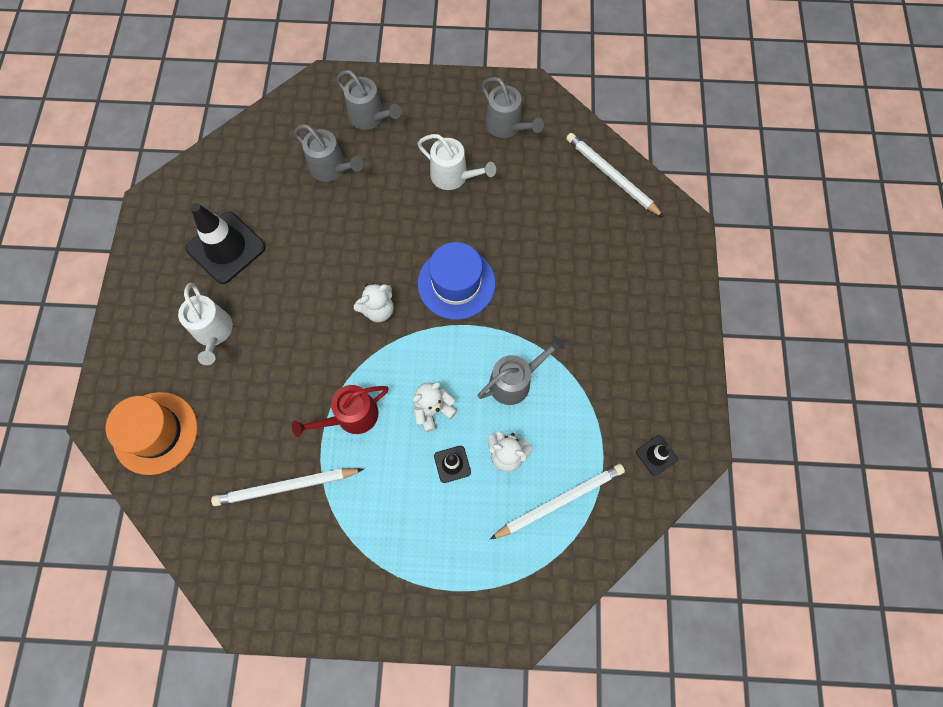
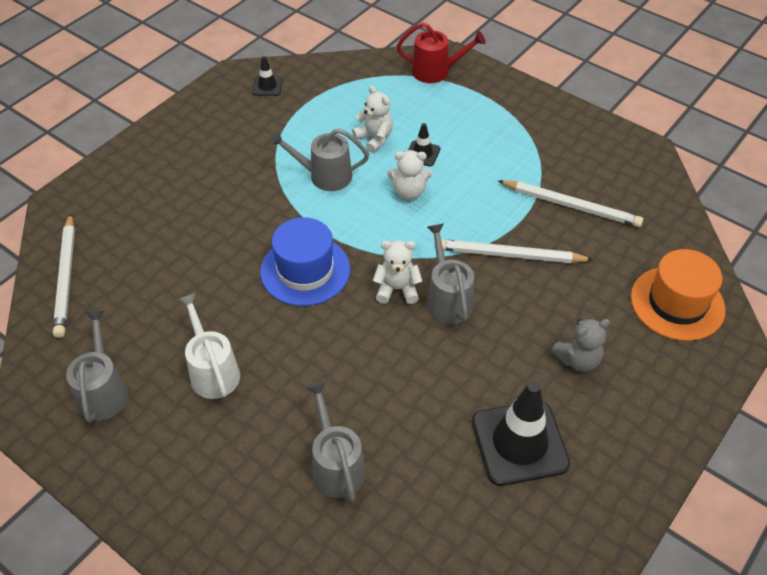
camera: 145 degrees left, 20 degrees down
(214, 332) = (578, 360): white watering can -> grey teddy bear
(351, 416) = (483, 223): red watering can -> red watering can (435, 71)
(370, 117) = (239, 505): grey watering can -> grey watering can (447, 299)
(559, 501) = (361, 98): white pencil -> white pencil (510, 255)

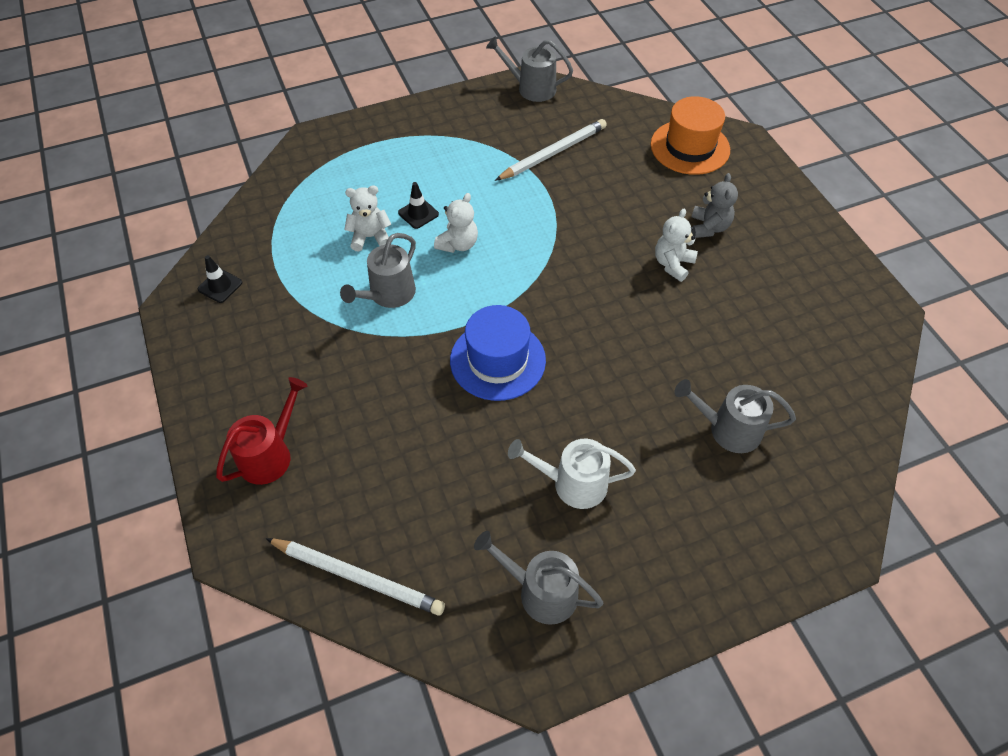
camera: 60 degrees left, 5 degrees up
(397, 289) = (565, 304): white teddy bear -> white teddy bear (672, 264)
(435, 71) = (321, 156): red watering can -> red watering can (270, 455)
(447, 299) = (599, 275): grey watering can -> grey watering can (531, 88)
(510, 255) = (579, 214): white pencil -> none
(519, 443) = (766, 299): black traffic cone -> none

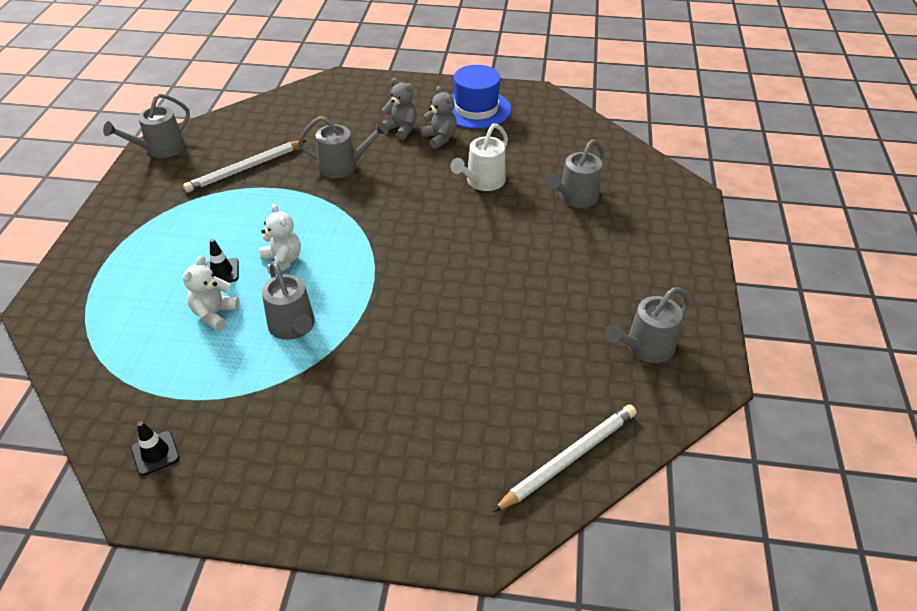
camera: 60 degrees left, 10 degrees down
(270, 455) = (400, 481): red watering can -> none
(497, 360) = (423, 286): blue hat -> blue hat (476, 109)
(553, 153) = (246, 168): white pencil -> white pencil turned 120 degrees counterclockwise
(573, 483) = (566, 292): white watering can -> white watering can (482, 182)
(613, 215) = (343, 166): none -> grey watering can
(672, 264) = (417, 159): white teddy bear -> none
(690, 147) = (319, 103): orange hat -> none
(722, 265) = (440, 138): none -> grey teddy bear

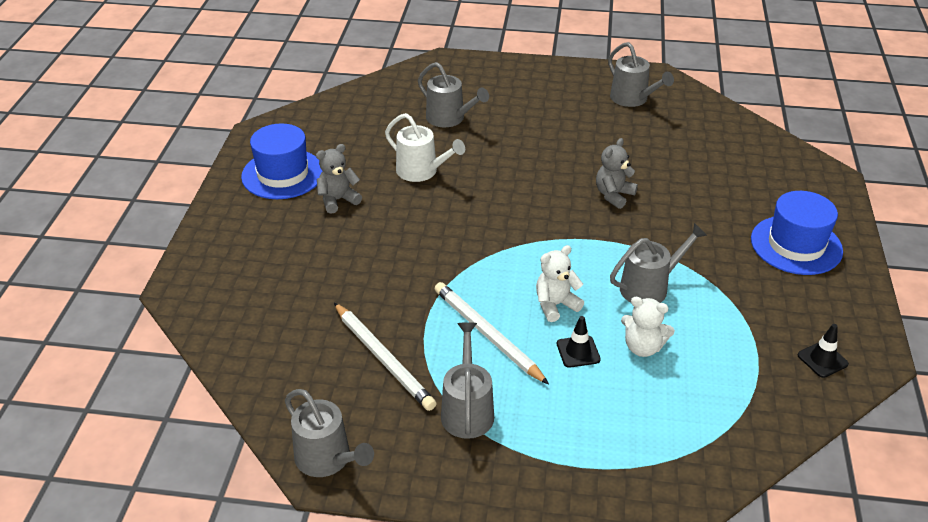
camera: 90 degrees left, 5 degrees down
(341, 469) = (796, 245): none -> blue hat
(343, 166) = (385, 272): grey watering can -> grey watering can (467, 410)
(401, 129) = (314, 229): grey teddy bear -> grey teddy bear (613, 195)
(568, 459) = (747, 138): white pencil -> white pencil (488, 335)

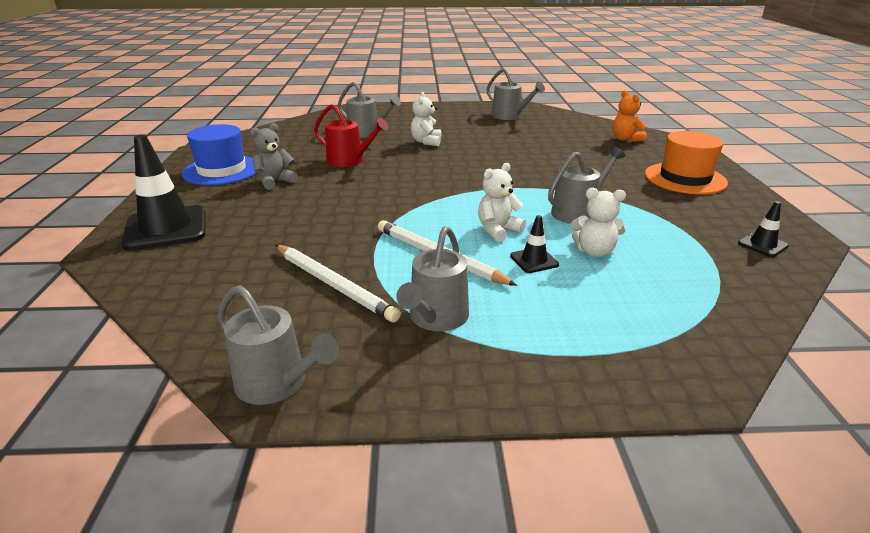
camera: 10 degrees left, 10 degrees down
(231, 262) = (166, 228): none -> black traffic cone
(421, 171) = (349, 161): white watering can -> red watering can
(467, 410) = (436, 318): grey watering can -> grey watering can turned 150 degrees counterclockwise
(516, 144) = (426, 142): none -> white teddy bear
(613, 195) = (519, 162): grey teddy bear -> none
(760, 162) = (625, 139): none -> orange teddy bear
(796, 245) = (685, 178): blue hat -> orange hat

